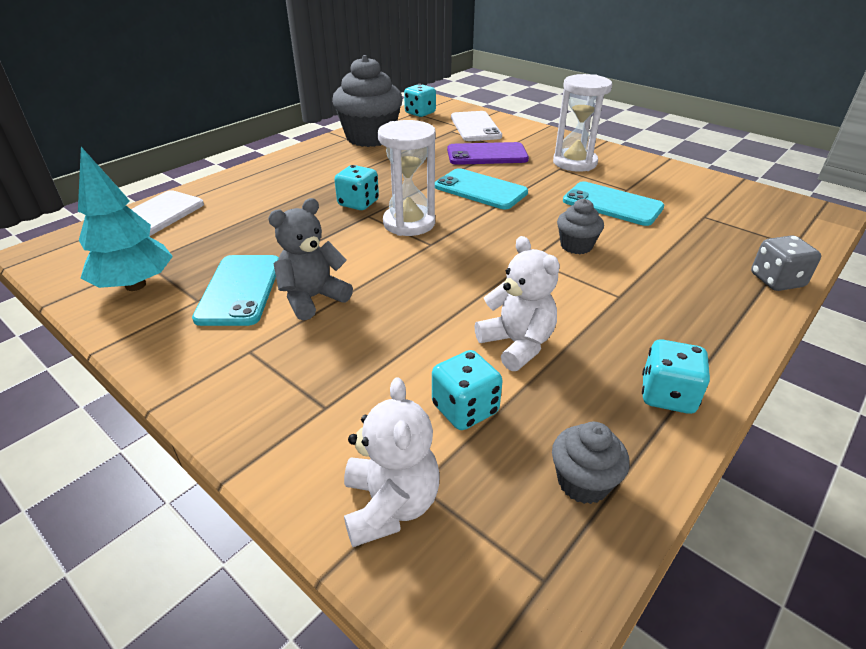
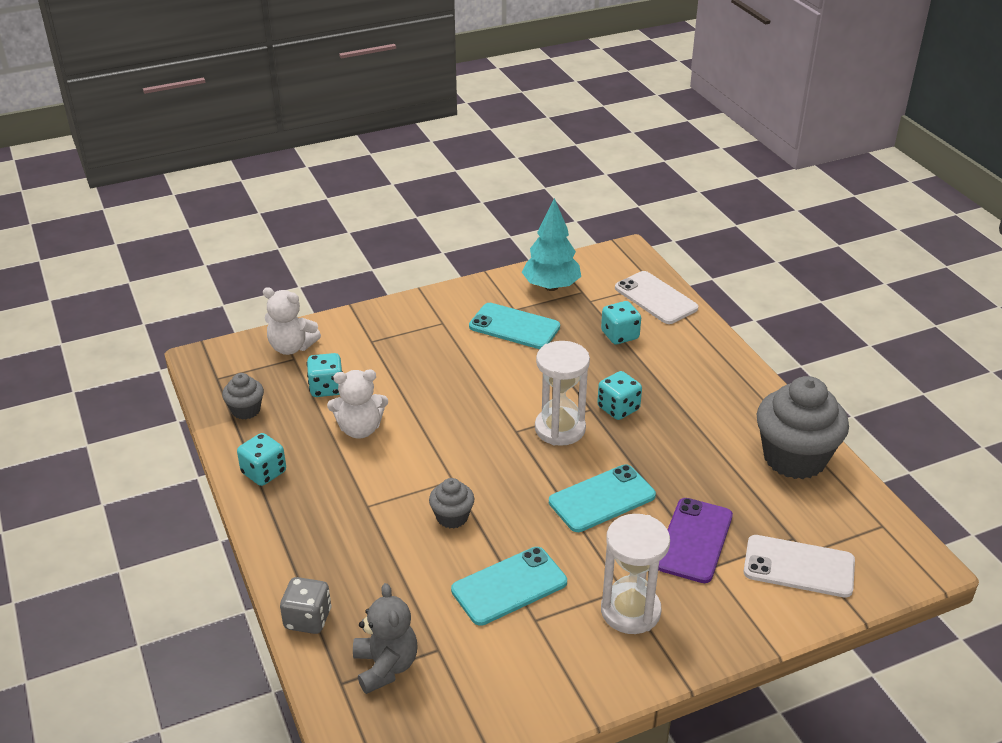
camera: 115 degrees right, 0 degrees up
(312, 298) = (480, 355): grey teddy bear -> grey teddy bear (385, 666)
(420, 113) = (877, 529): turquoise dice -> turquoise dice (620, 335)

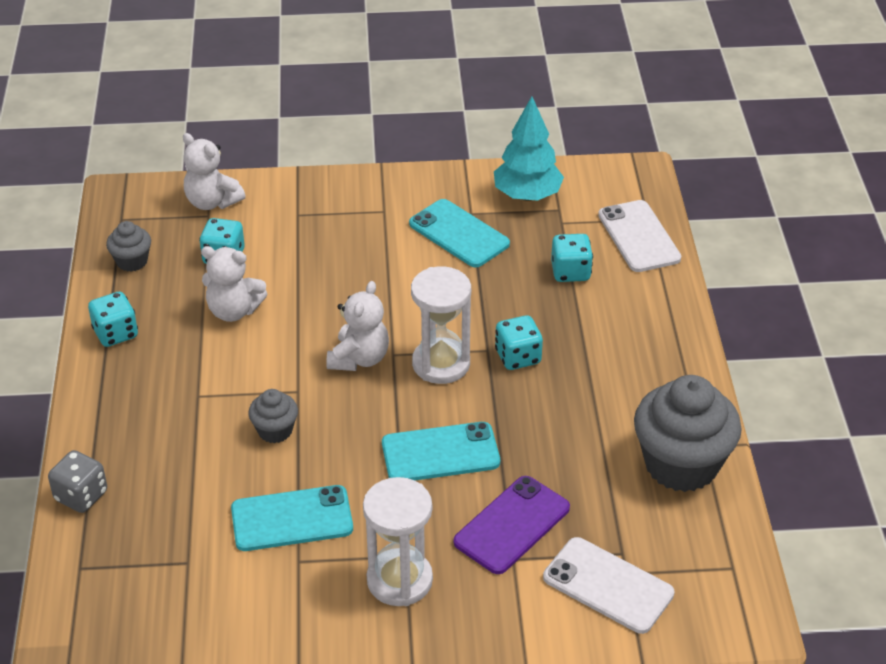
camera: 20 degrees right, 5 degrees up
(385, 666) = (129, 564): grey teddy bear -> none
(490, 441) = (359, 358): none -> white teddy bear

